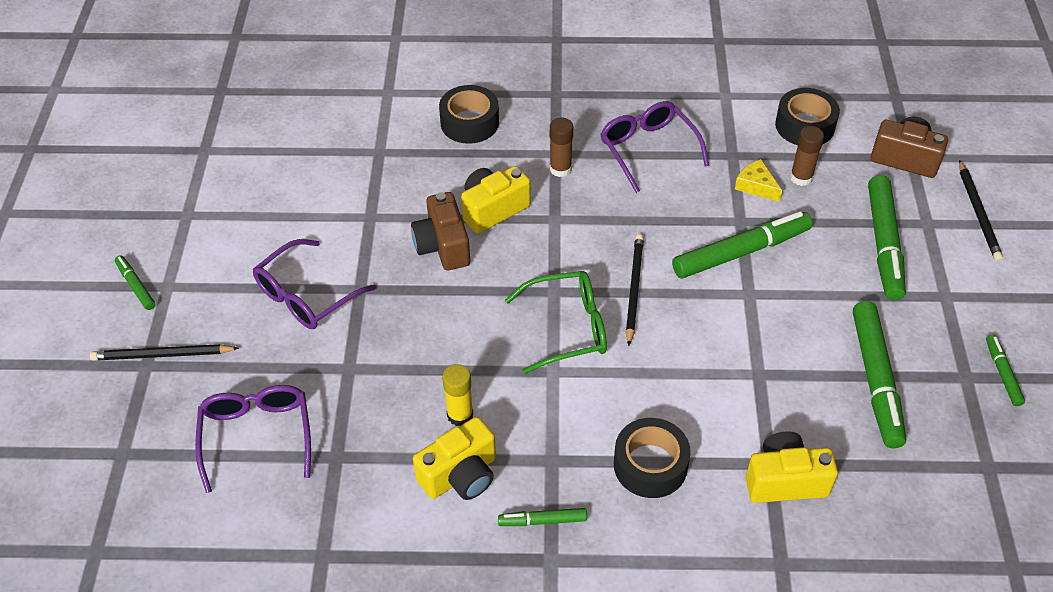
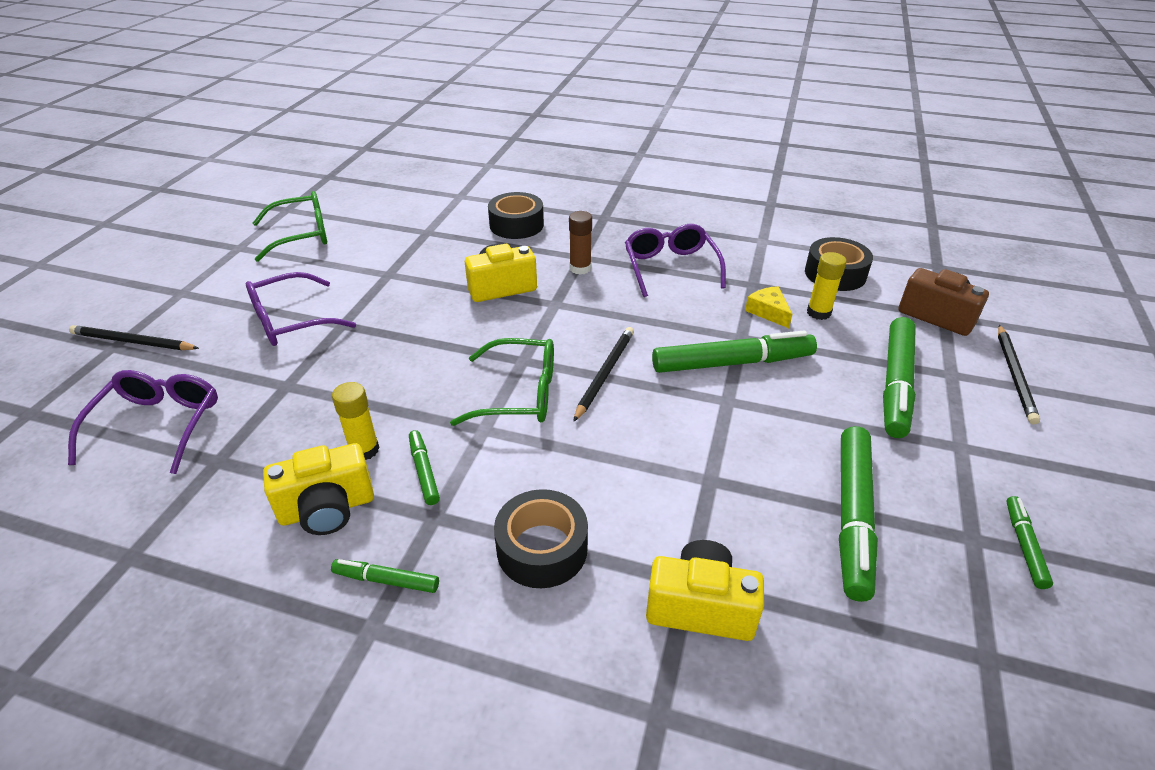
camera: 15 degrees right, 10 degrees down
(136, 286) = (156, 288): green marker -> green marker (424, 471)
(245, 184) = (301, 235): none -> green glasses
(443, 246) = (438, 306): brown camera -> none
(801, 177) = (818, 313): brown glue stick -> yellow glue stick

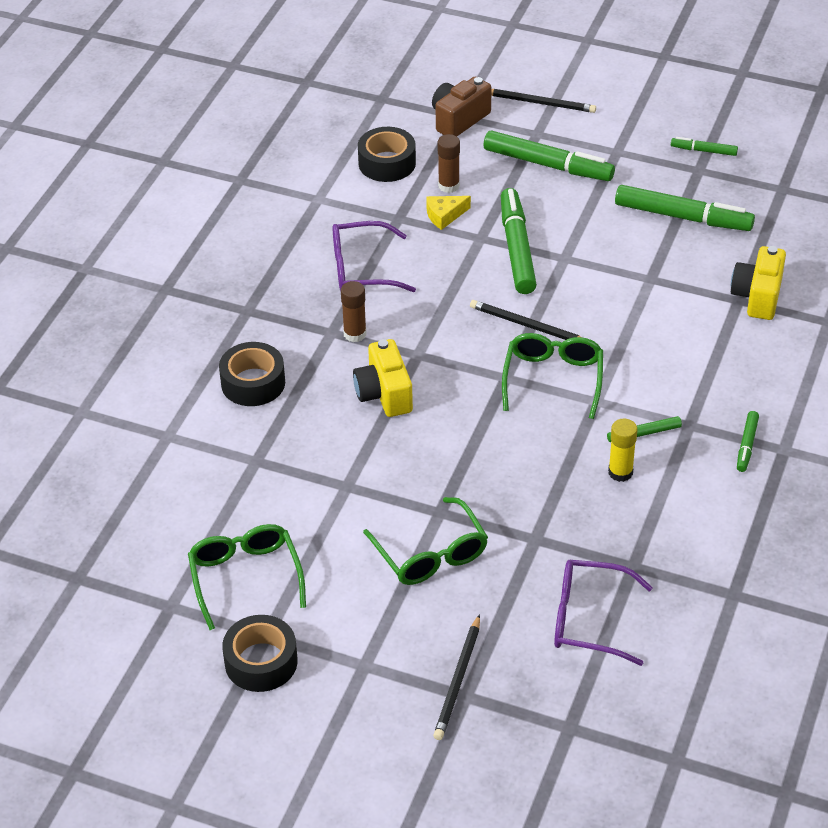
camera: 85 degrees left, 5 degrees up
(292, 321) = (430, 553): purple glasses -> green glasses
(327, 509) = (684, 486): yellow camera -> none
(542, 548) = (716, 367): black tape -> black tape (261, 662)
(818, 313) = (448, 186): yellow glue stick -> brown glue stick

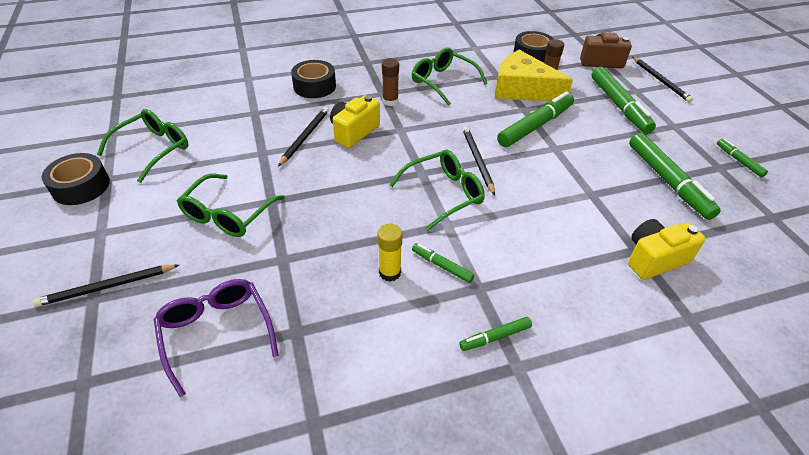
camera: 50 degrees right, 0 degrees up
(352, 438) = (305, 137): none -> black pencil
(362, 269) = (443, 82): purple glasses -> green glasses
(444, 215) = (522, 89): yellow cheese -> yellow cheese, size x2.23

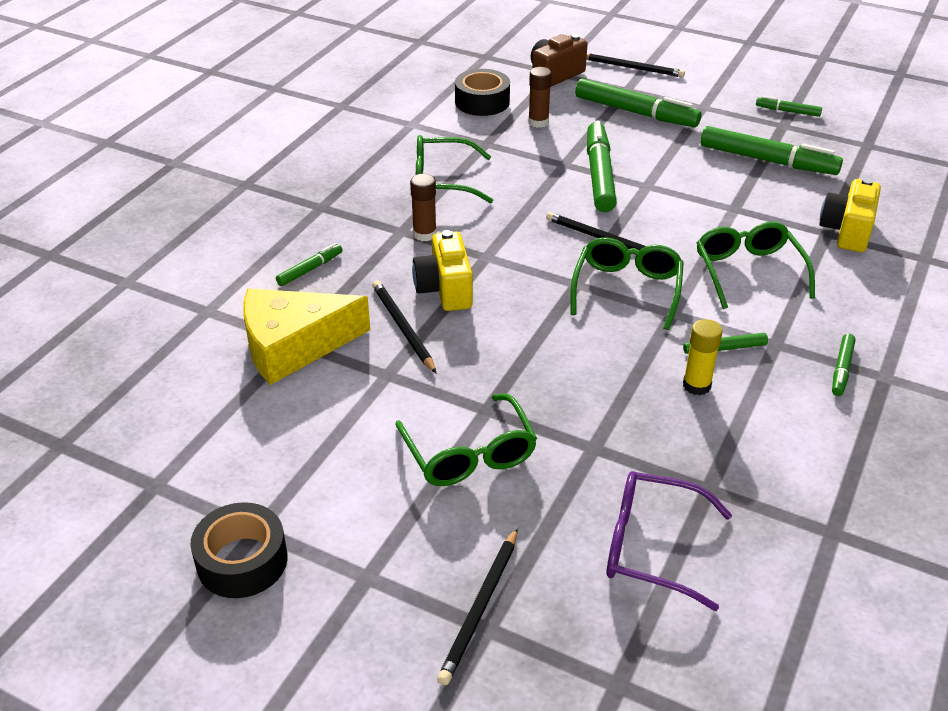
camera: 45 degrees left, 5 degrees down
(153, 149) = (250, 462): green glasses -> green glasses (748, 272)
(314, 86) = (310, 269): black tape -> green marker
(522, 89) = (531, 144): yellow cheese -> yellow cheese (294, 345)

